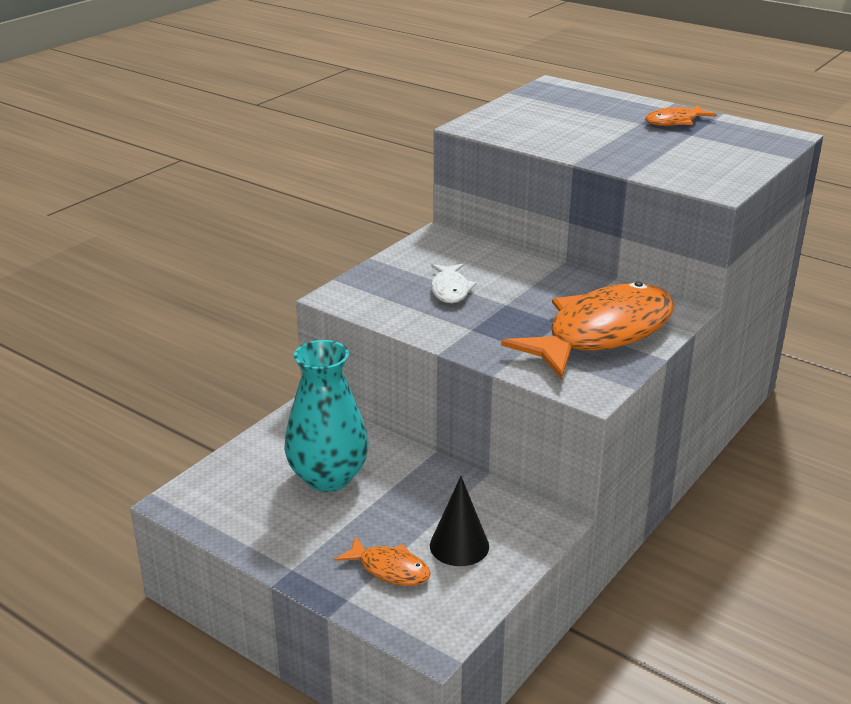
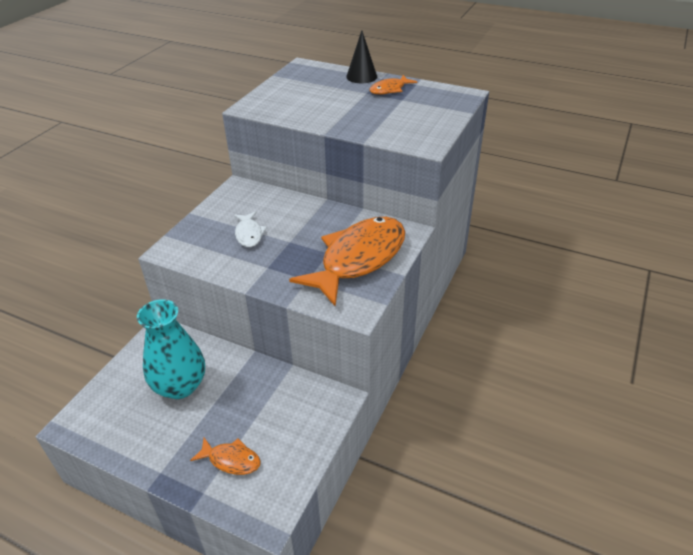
camera: 10 degrees left, 10 degrees up
(459, 545) = (278, 431): black cone -> black cone (361, 76)

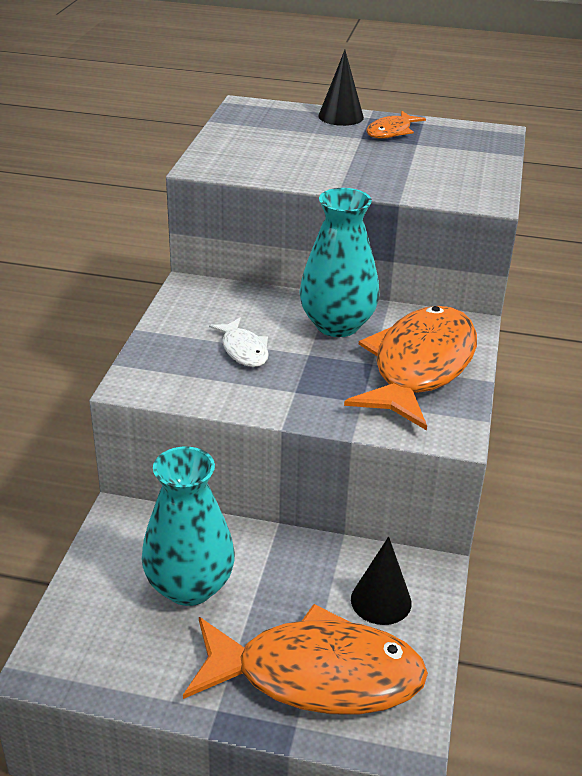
camera: 15 degrees left, 5 degrees down
(231, 460) = (316, 675): orange fish -> orange fish, size x2.25
(295, 415) = (381, 601): none -> black cone
(318, 222) = (337, 325): none -> turquoise vase

